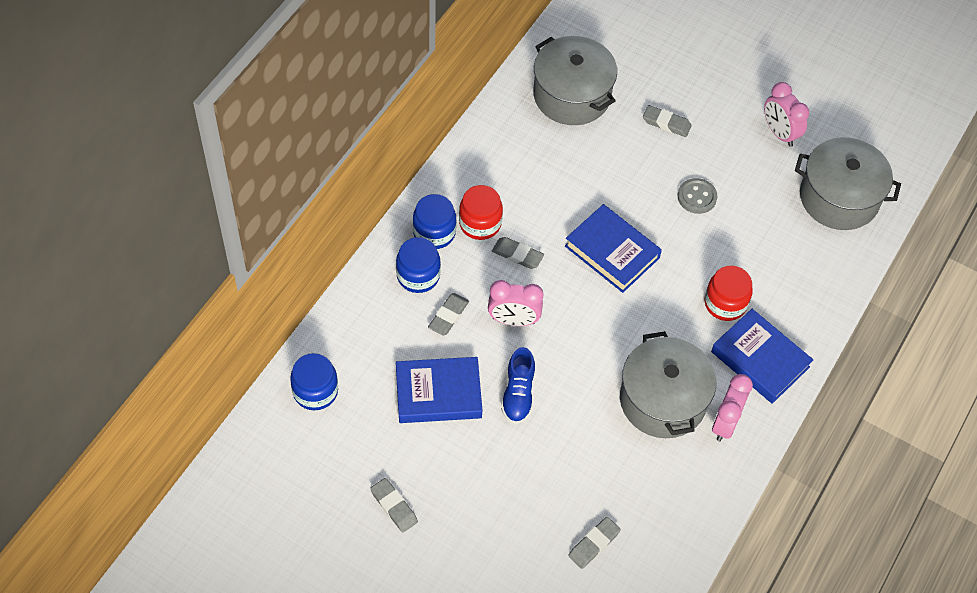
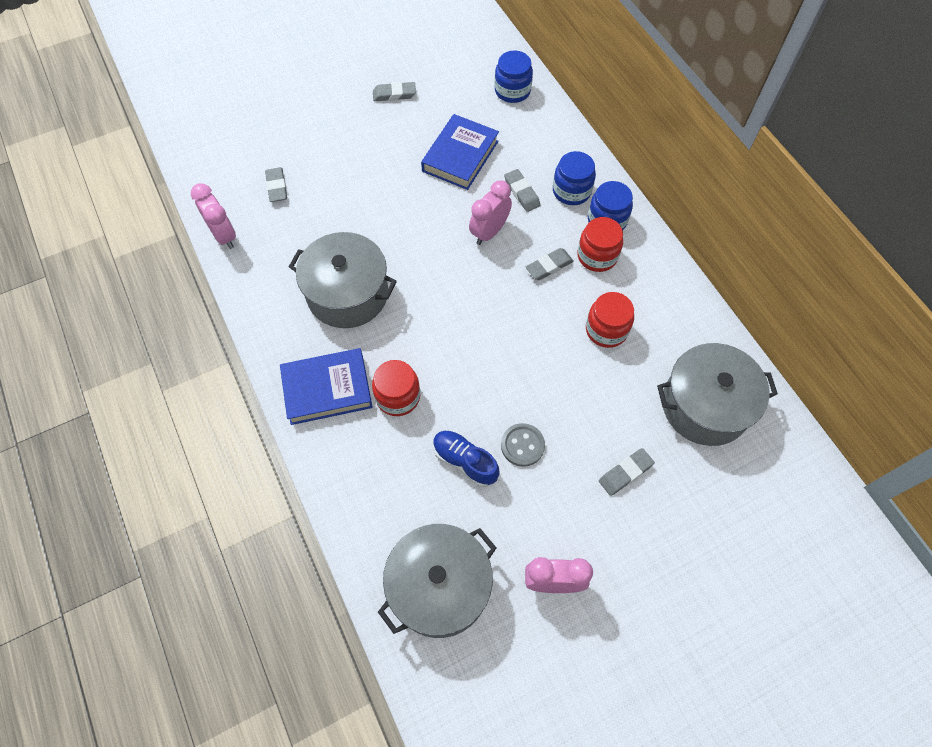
camera: 125 degrees right, 5 degrees up
(518, 394) = (424, 203): blue shoe -> blue shoe (465, 461)
(551, 185) = (606, 330): none -> red jar
(612, 252) = (507, 338): blue book -> none
(725, 423) = (294, 326): pink clock -> pink clock (224, 235)

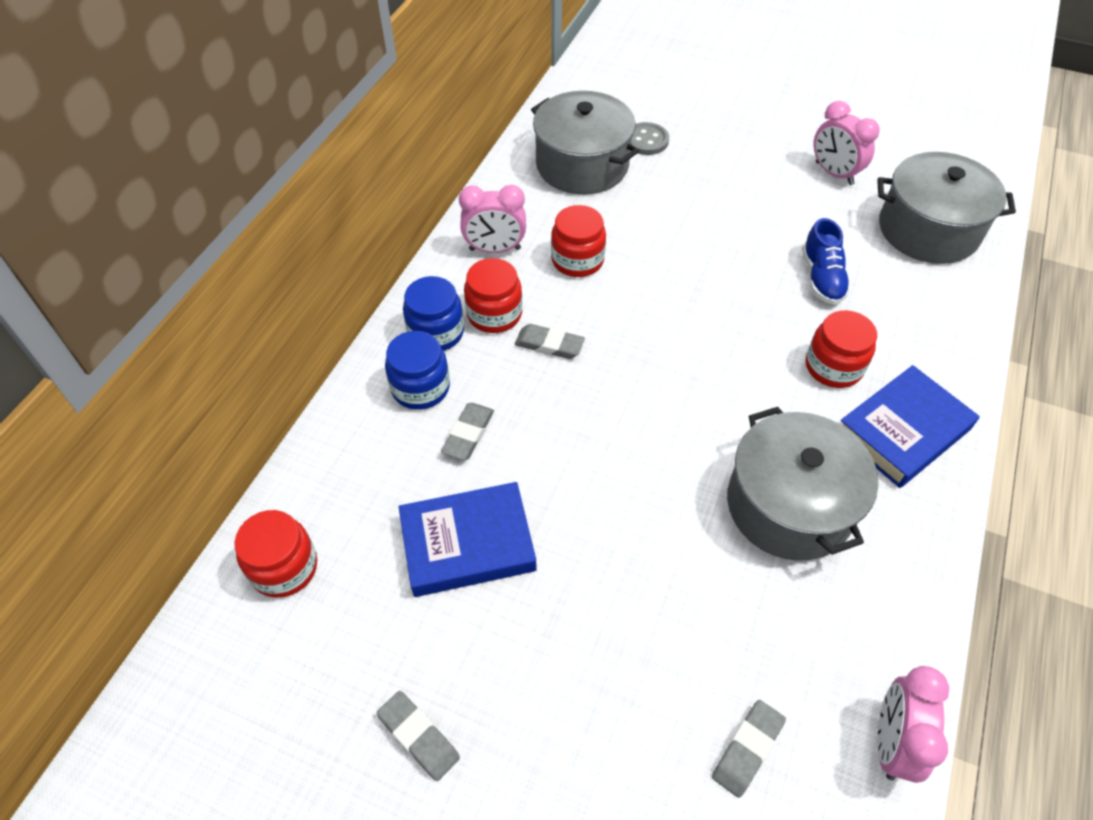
camera: 130 degrees left, 10 degrees down
(327, 389) = (902, 431): blue book -> blue book turned 75 degrees counterclockwise
(489, 232) = (559, 427): pink clock -> pink clock (495, 249)
(512, 91) = (284, 567): blue jar -> red jar
(522, 445) = (759, 250): grey button -> grey button (646, 140)
(625, 473) = (700, 179): grey eraser -> none

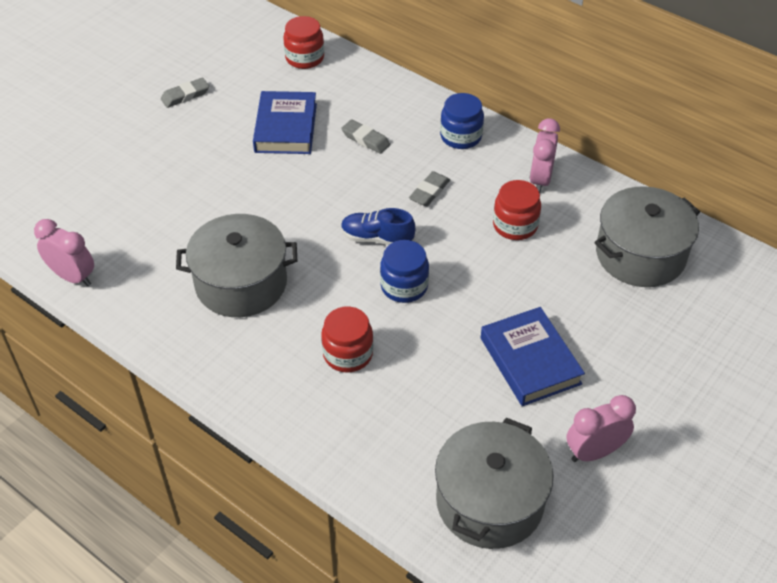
camera: 105 degrees right, 5 degrees down
(420, 388) = (413, 123): blue jar -> blue jar (404, 286)
(494, 314) = (469, 168): red jar -> none
(646, 140) = (671, 310): grey button -> none
(747, 749) = (106, 214): grey eraser -> none
(821, 278) = (448, 384): blue shoe -> blue shoe (377, 238)
(902, 431) = (270, 374): blue book -> blue book (530, 361)

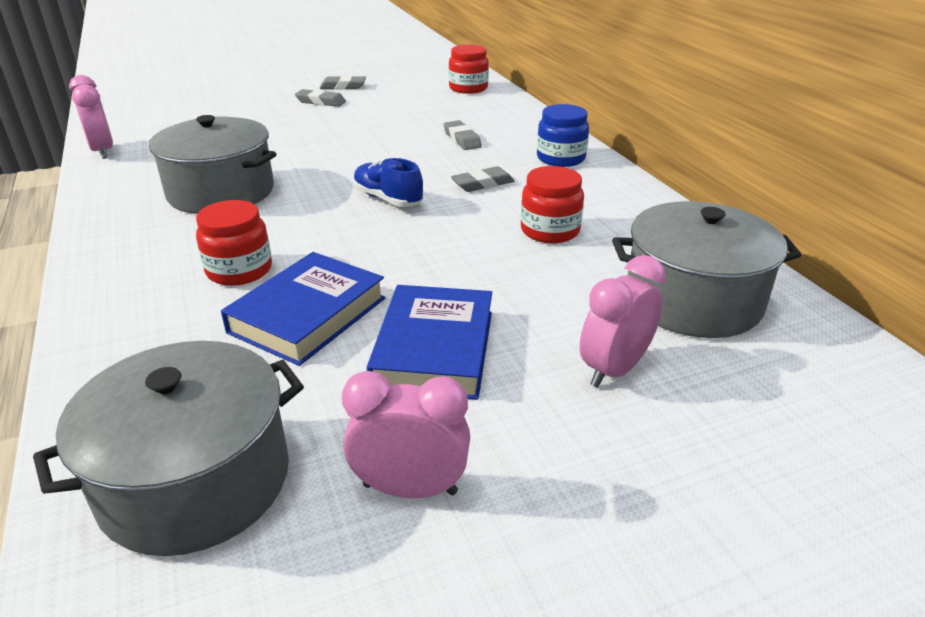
camera: 30 degrees right, 15 degrees down
(190, 129) = (321, 102): none -> grey eraser
(285, 128) = (399, 118): blue book -> blue book (308, 315)
(404, 286) = (368, 239): blue jar -> none
(540, 180) = (618, 206): pink clock -> pink clock (614, 369)

